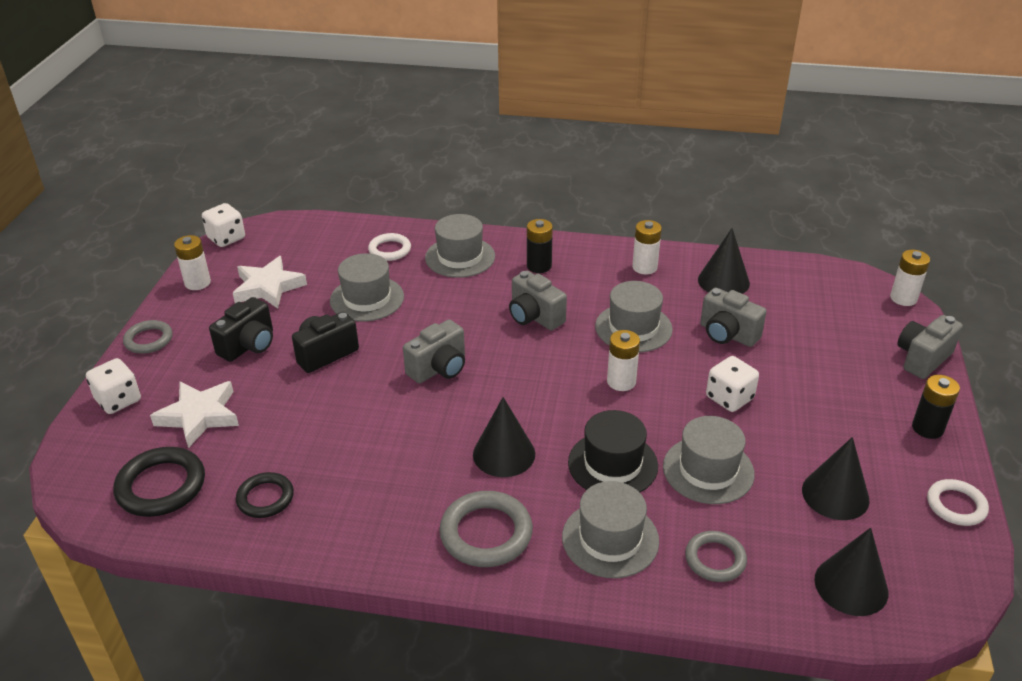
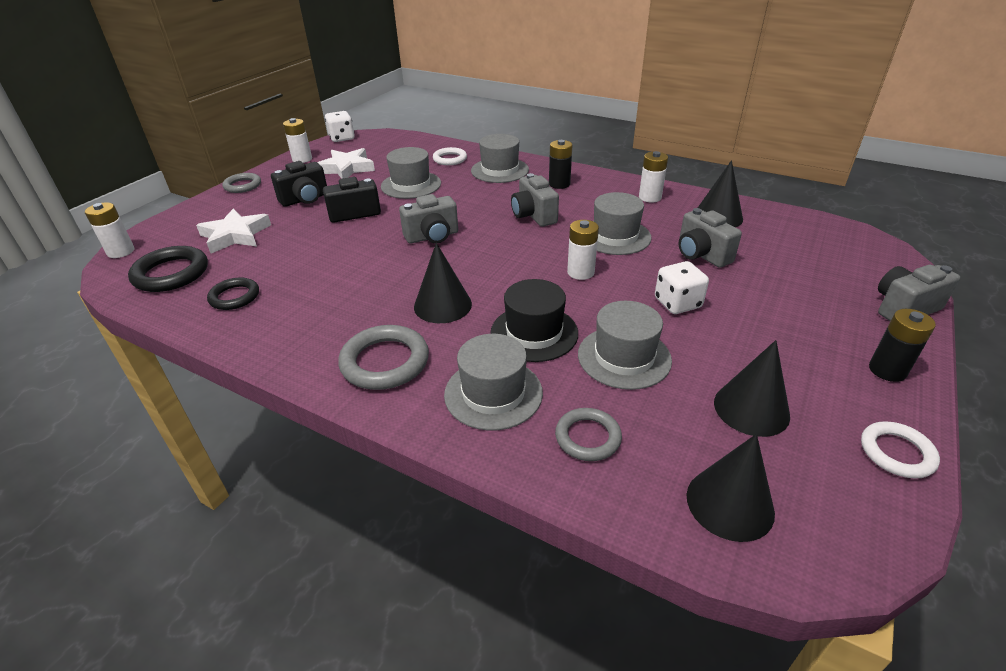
camera: 20 degrees right, 0 degrees up
(118, 400) = (192, 216): white dice -> none
(903, 298) = (900, 256): white battery -> white battery (121, 251)

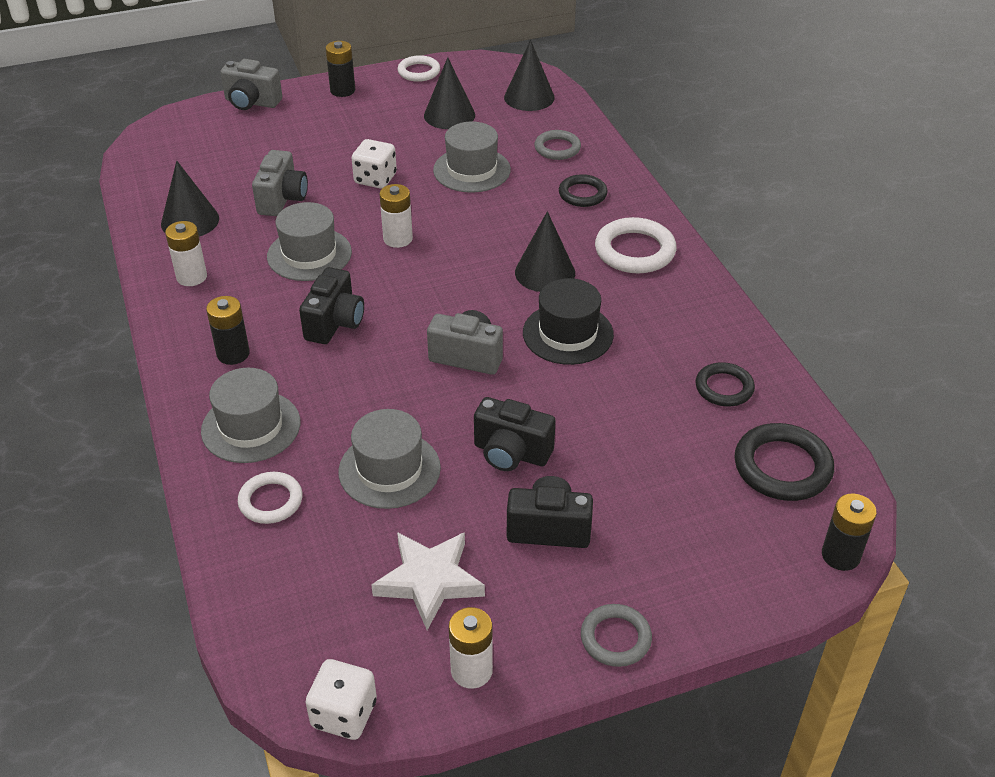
camera: 140 degrees left, 5 degrees up
(121, 251) = (840, 555): white battery -> black battery
(235, 235) = (681, 499): white star -> none
(385, 362) = (635, 251): grey ring -> white ring
(493, 393) = (582, 194): grey hat -> black ring
(533, 216) = (335, 323): grey camera -> black camera
(534, 333) = (505, 214): black hat -> black hat (568, 334)

